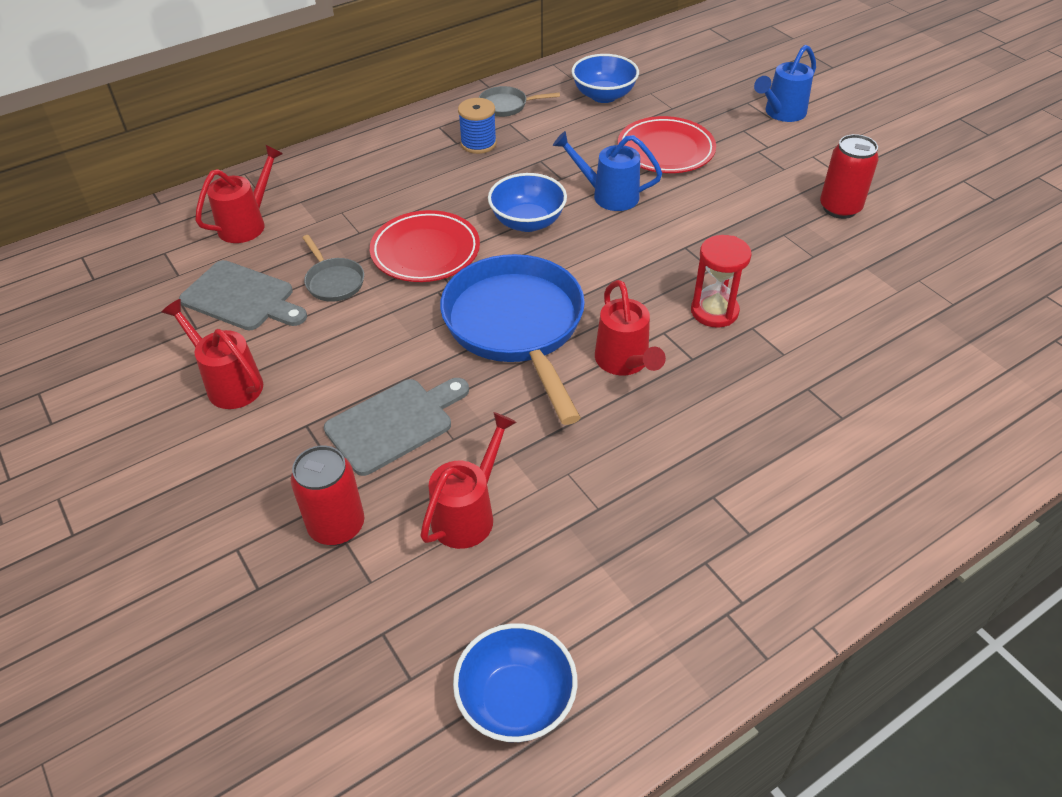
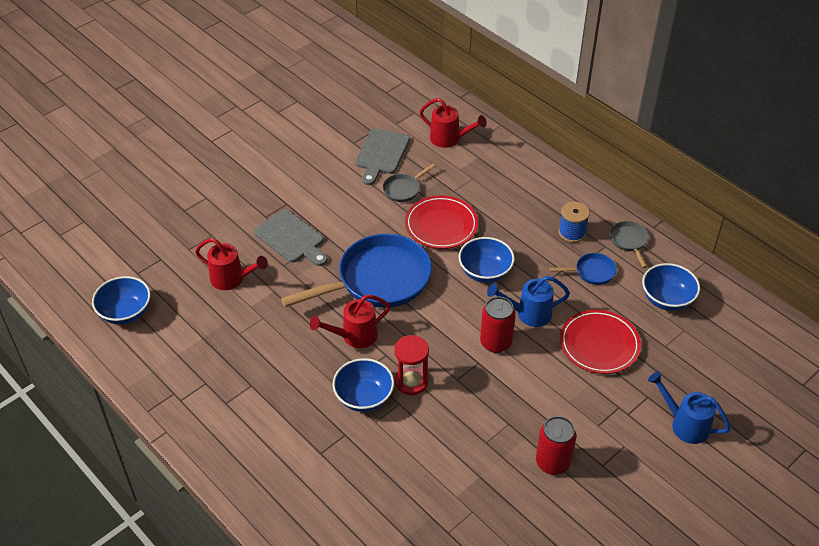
camera: 80 degrees right, 0 degrees up
(229, 383) = (313, 167): red watering can -> none
(337, 526) = (221, 230): red can -> red can (496, 342)
(549, 138) = (592, 272): none -> blue pan
(608, 195) = (528, 314): blue watering can -> blue watering can turned 105 degrees counterclockwise
(740, 362) = (364, 397): none -> blue bowl

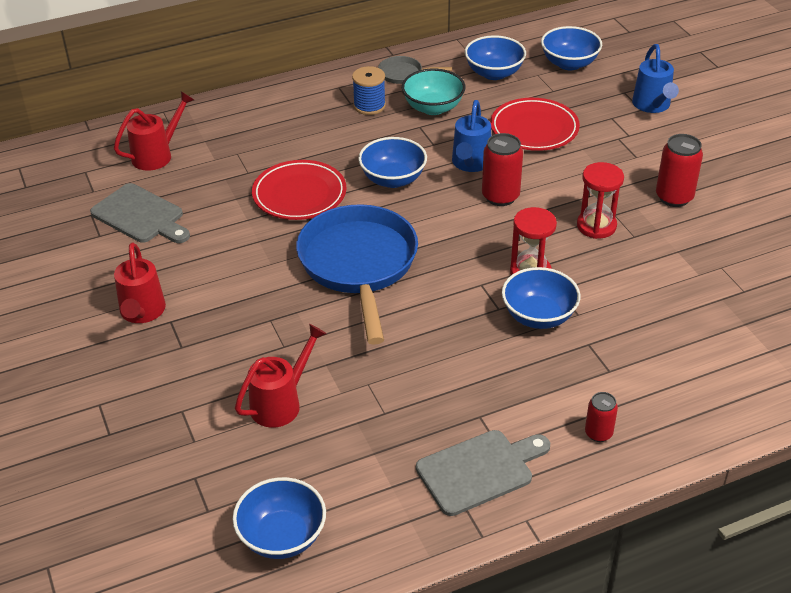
camera: 70 degrees left, 5 degrees down
(255, 457) = (598, 433): none -> red can
(291, 238) = (240, 328): grey cutting board -> grey cutting board (479, 470)
(354, 336) = (440, 304): red watering can -> red watering can (142, 313)
(403, 189) = (217, 211): grey pan -> none
(487, 413) = (596, 226): none -> red hourglass
(592, 272) = (433, 108): blue pan -> turquoise bowl
(685, 424) = (652, 106): blue watering can -> blue watering can turned 60 degrees counterclockwise
(716, 349) = (569, 63): none -> blue bowl

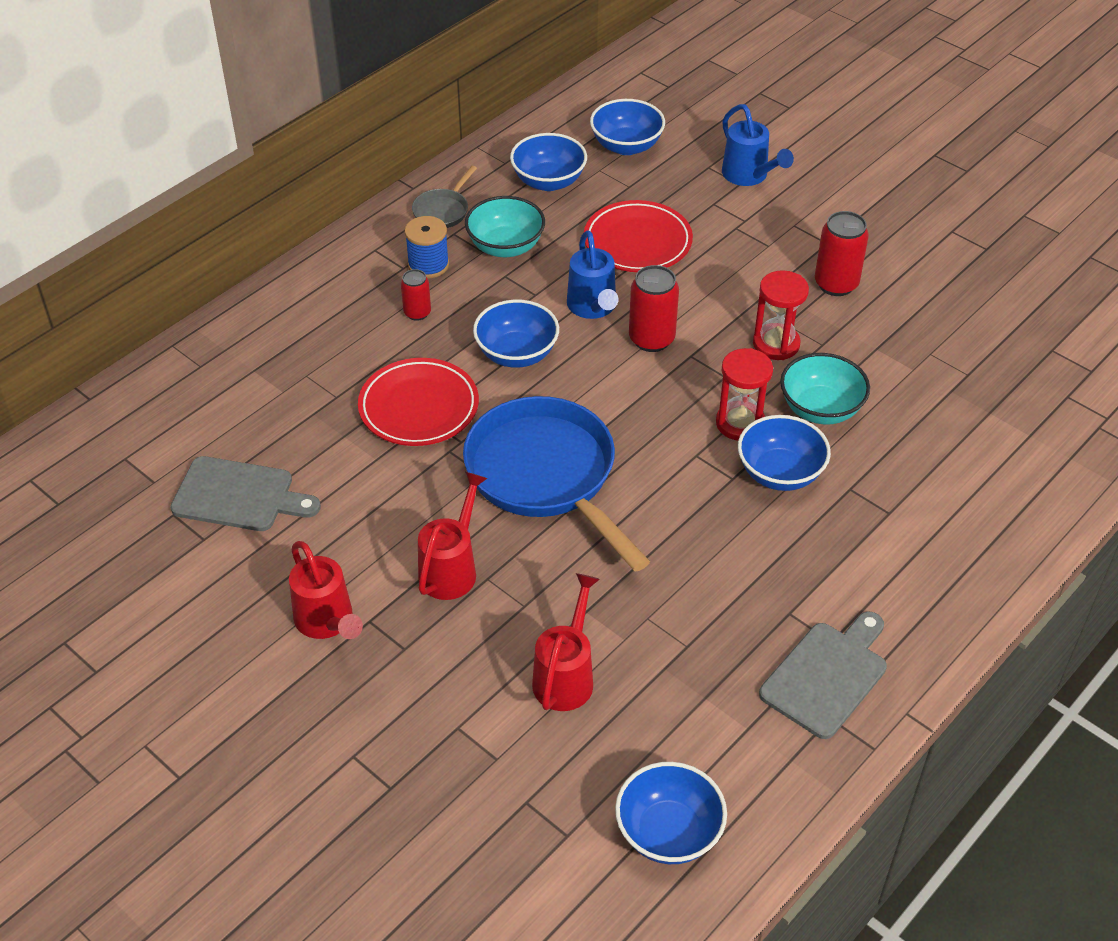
camera: 25 degrees left, 5 degrees up
(157, 155) = (205, 407): red watering can -> red watering can (451, 569)
(403, 74) = (443, 211): grey pan -> grey pan turned 45 degrees counterclockwise
(598, 433) = (920, 588): red can -> red can (417, 313)
(602, 281) = (820, 409): none -> turquoise bowl

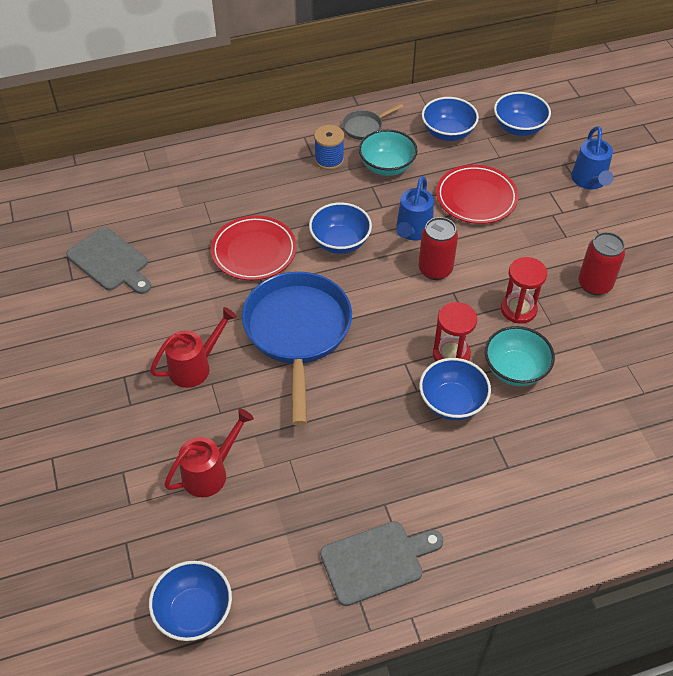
camera: 30 degrees right, 5 degrees up
(327, 622) = (100, 365): red watering can -> none
(417, 313) = (299, 189): red can -> none

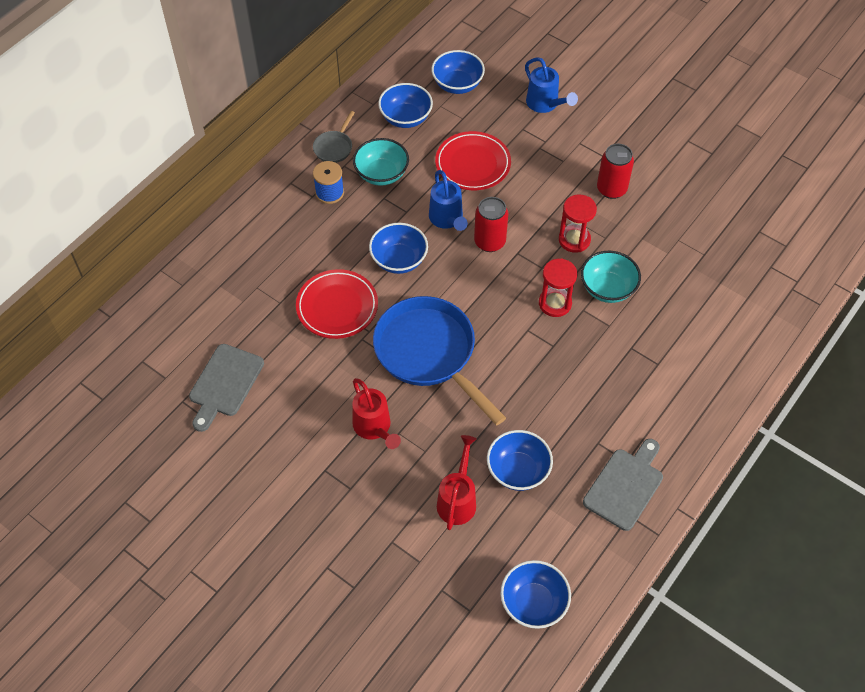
camera: 35 degrees left, 5 degrees up
(110, 261) = (224, 384): grey cutting board -> grey cutting board turned 105 degrees clockwise
(195, 366) = (374, 428): red watering can -> red watering can turned 135 degrees clockwise
(452, 402) = (584, 339): blue bowl -> blue bowl (518, 470)

